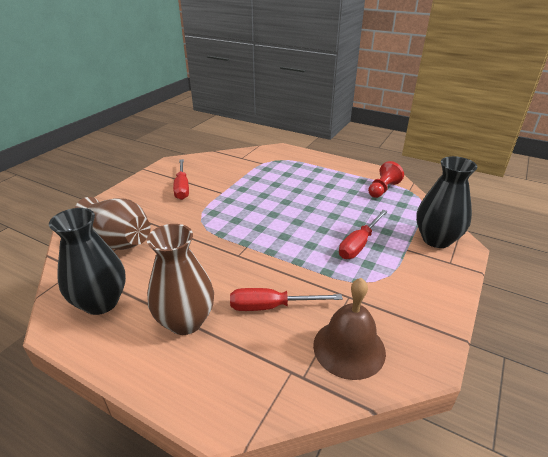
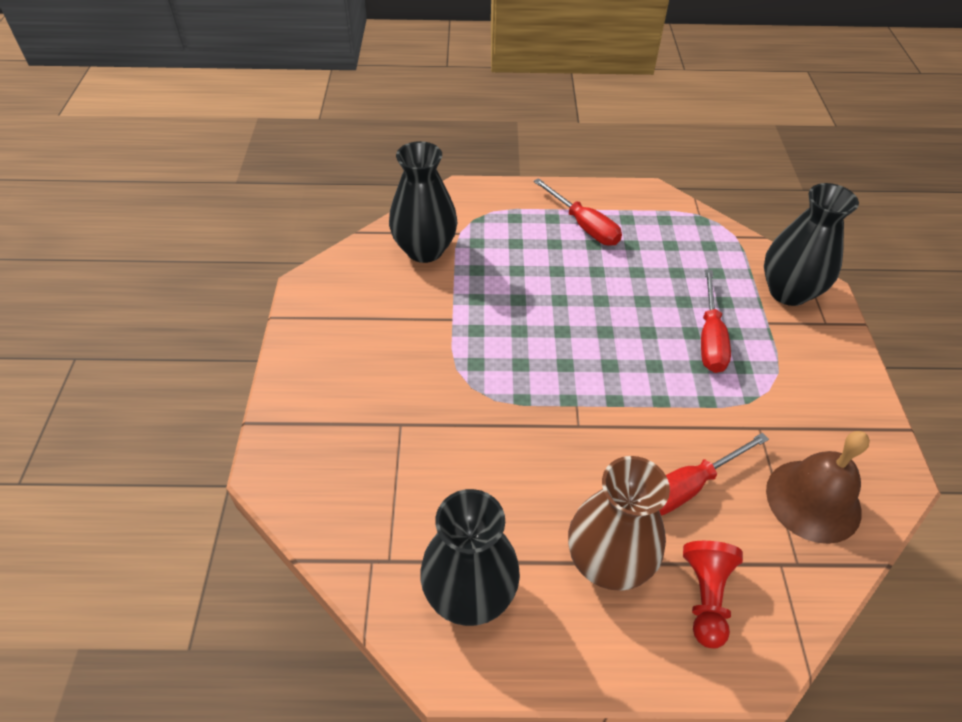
camera: 30 degrees left, 15 degrees up
(118, 239) = (382, 478): brown vase -> none
(182, 188) = (380, 333): red screwdriver -> red screwdriver (584, 226)
(238, 164) = (424, 250): none -> black vase
(383, 189) = (667, 226): red pawn -> red pawn (705, 597)

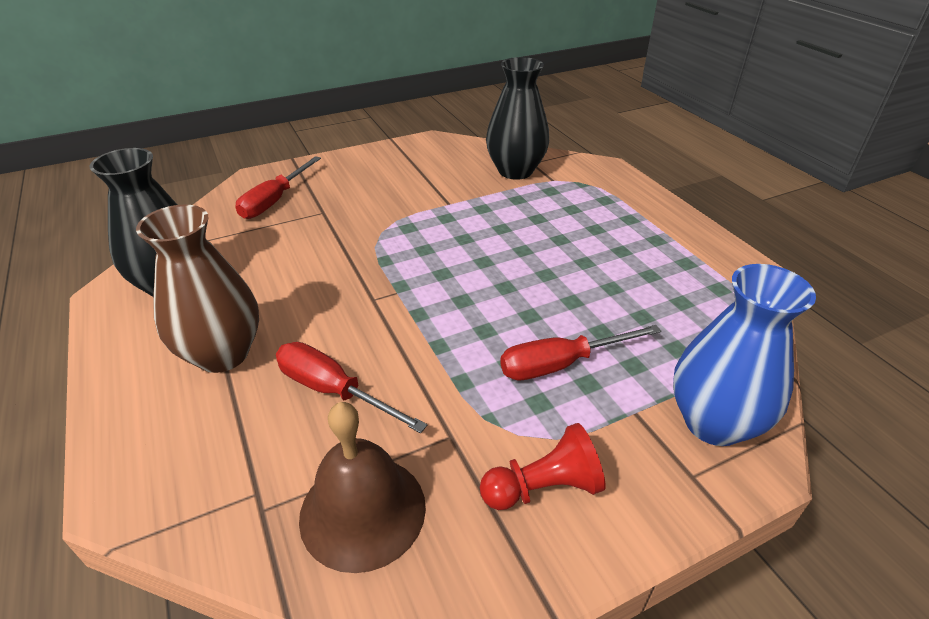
camera: 65 degrees right, 10 degrees down
(584, 226) = (641, 239): red screwdriver -> red screwdriver (274, 201)
(705, 597) = (198, 433): red pawn -> red pawn (543, 487)
(788, 292) = (713, 422): black vase -> blue vase

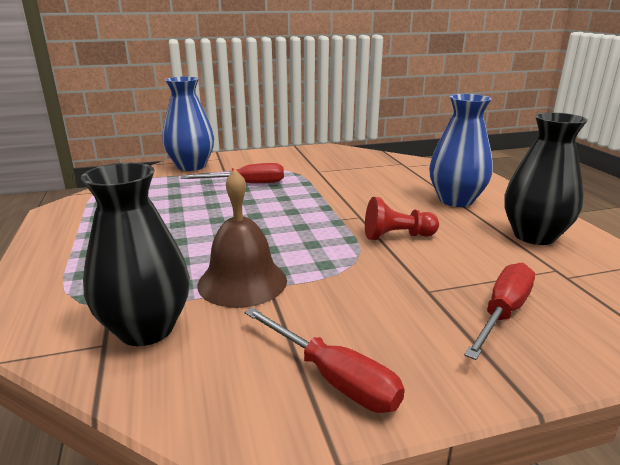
camera: 170 degrees left, 15 degrees down
(222, 354) = (456, 200): brown vase -> blue vase
(333, 391) = (379, 185): red screwdriver -> red screwdriver (333, 378)
(362, 511) = (359, 161): brown bell -> brown bell (242, 282)
(543, 487) = (283, 160): red pawn -> red pawn (397, 236)

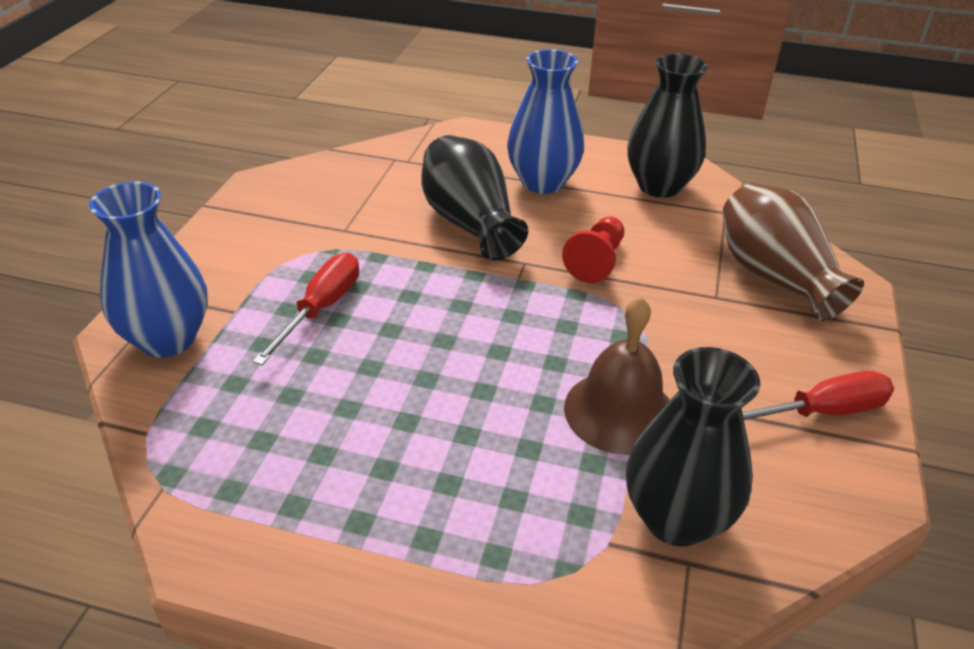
camera: 60 degrees left, 15 degrees up
(374, 193) = (469, 223): none -> black vase
(503, 313) = (774, 276): red screwdriver -> brown vase

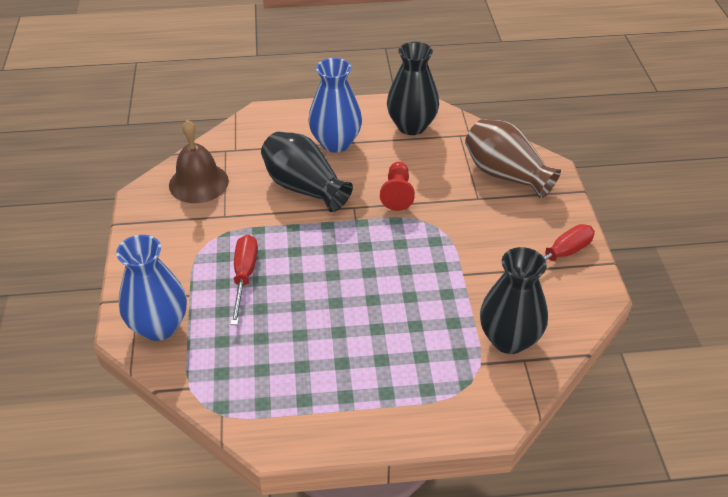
camera: 20 degrees left, 5 degrees up
(619, 411) = (454, 288): brown bell -> brown bell (198, 183)

